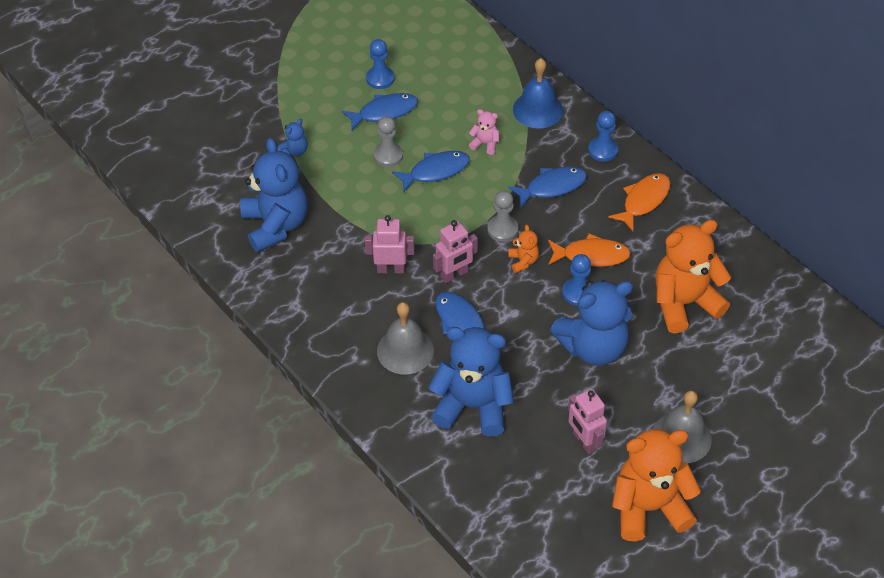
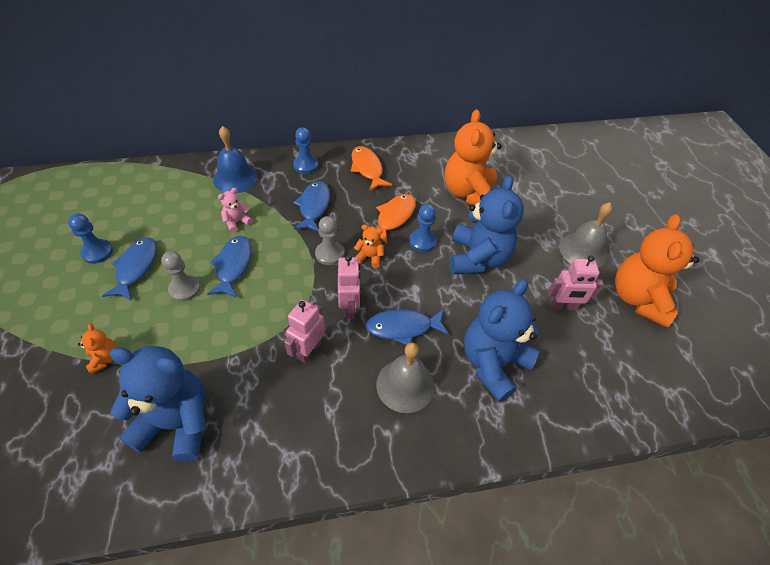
camera: 65 degrees left, 0 degrees up
(295, 151) = (104, 358): blue teddy bear -> orange teddy bear

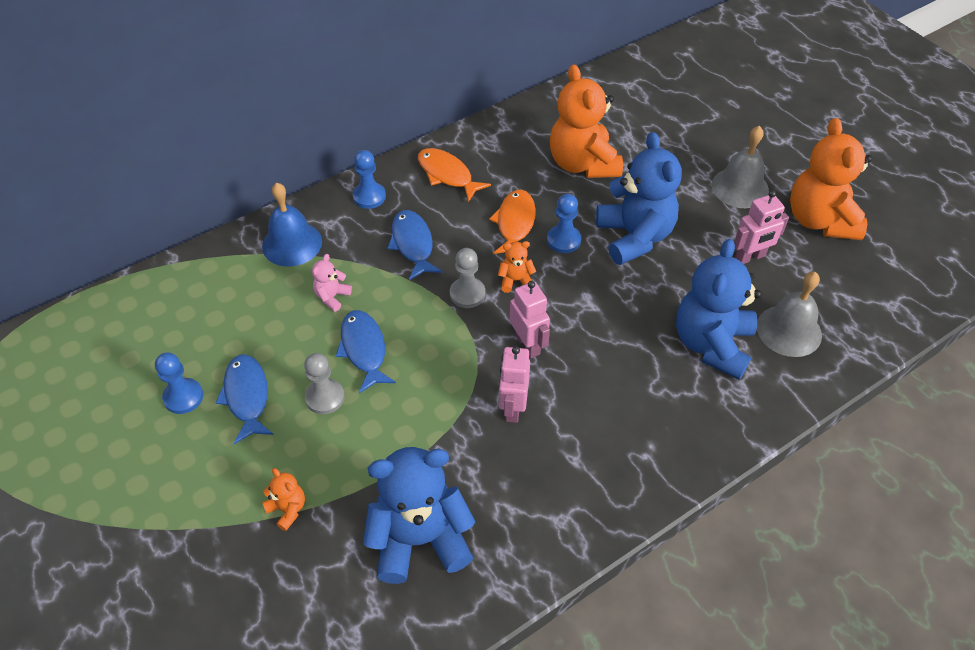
camera: 20 degrees left, 0 degrees up
(403, 327) = (599, 343): blue fish -> none
(405, 385) = (636, 402): grey bell -> grey bell (789, 330)

